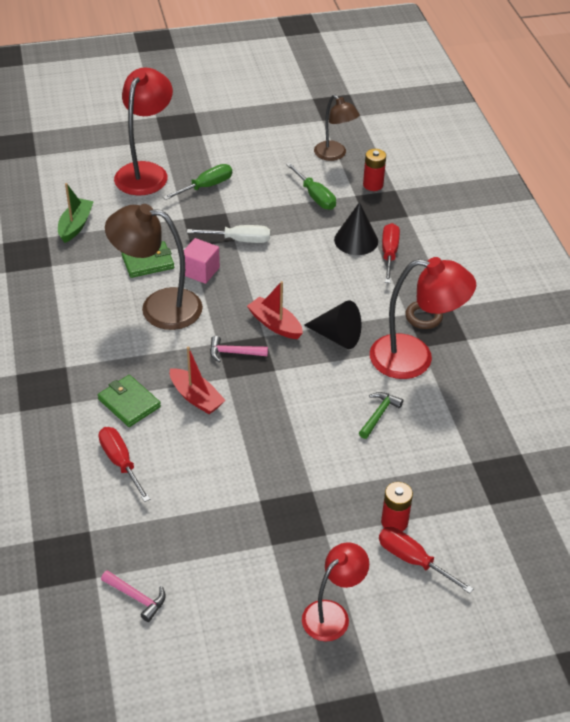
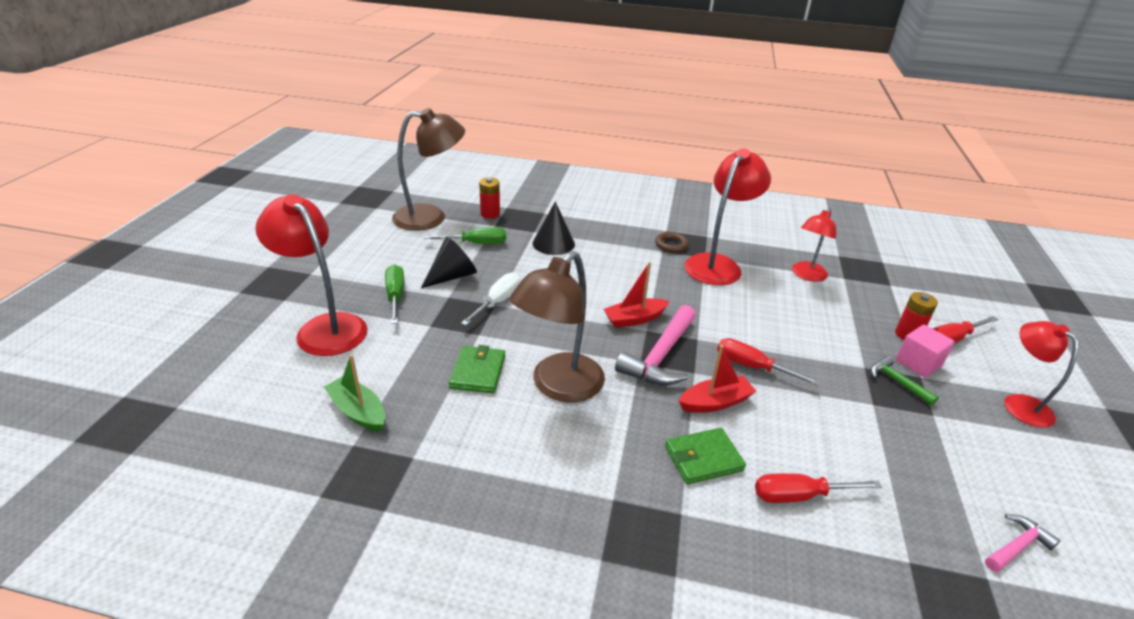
camera: 65 degrees left, 10 degrees down
(200, 271) = (524, 340): pink cube -> pink cube (918, 363)
(233, 353) = (660, 356): pink hammer -> pink hammer, size x1.88
(334, 155) = (431, 217): brown lamp -> brown lamp, size x1.60
(337, 336) = (670, 291): black cone -> black cone (452, 276)
(379, 414) = (777, 302): green hammer -> green hammer (897, 382)
(389, 254) = (584, 235): red screwdriver -> red screwdriver (753, 367)
(450, 430) = (806, 275): none -> red lamp

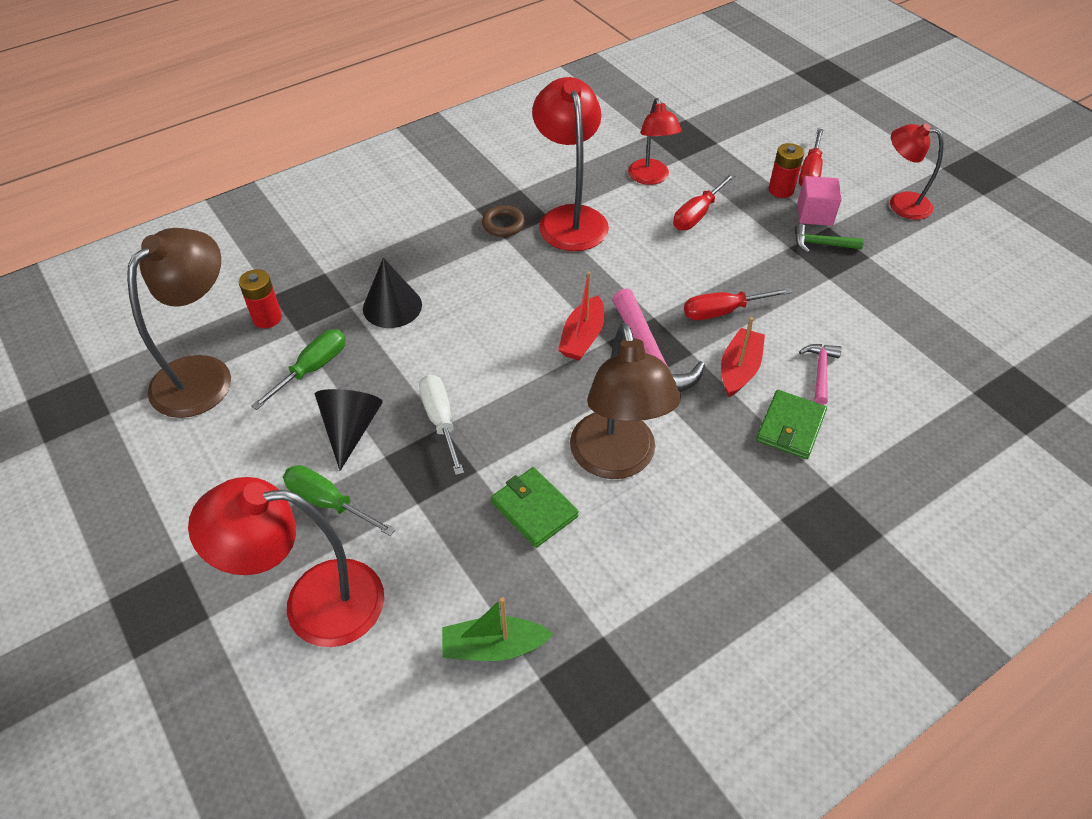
camera: 45 degrees left, 15 degrees up
(800, 496) = (874, 400): red screwdriver -> red screwdriver (697, 214)
(1017, 546) = (1004, 327): pink hammer -> pink hammer (820, 371)

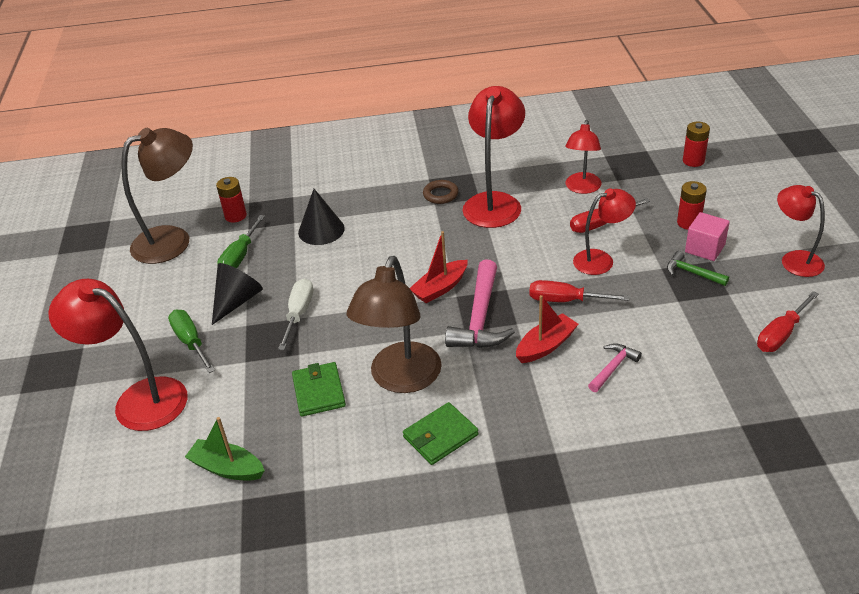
camera: 30 degrees right, 10 degrees down
(312, 369) = (240, 256): green screwdriver -> green screwdriver turned 135 degrees clockwise
(726, 255) = (601, 260): none -> red lamp
(738, 120) = (693, 161): none -> red battery
(790, 427) = (555, 400): green wallet -> green wallet (440, 436)
(810, 172) = (727, 215): red screwdriver -> red screwdriver (781, 334)

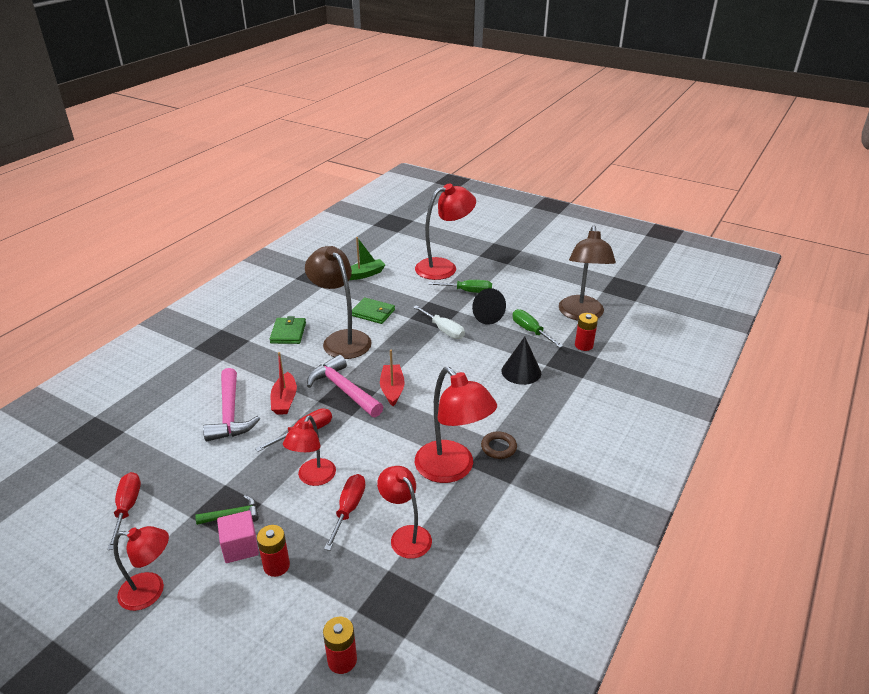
camera: 125 degrees right, 5 degrees down
(613, 367) = (230, 414): pink hammer -> pink hammer, size x1.88

